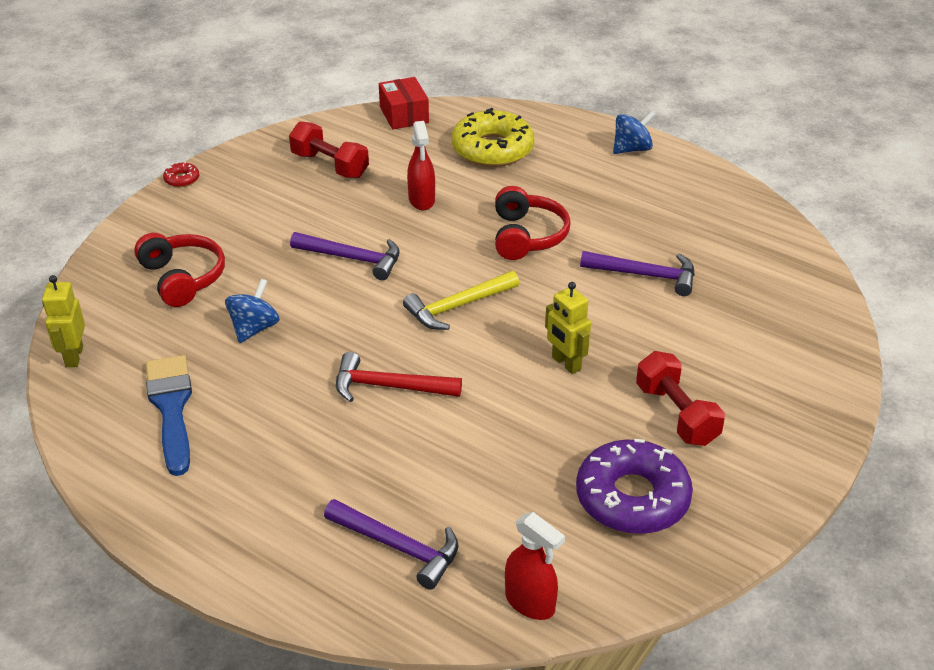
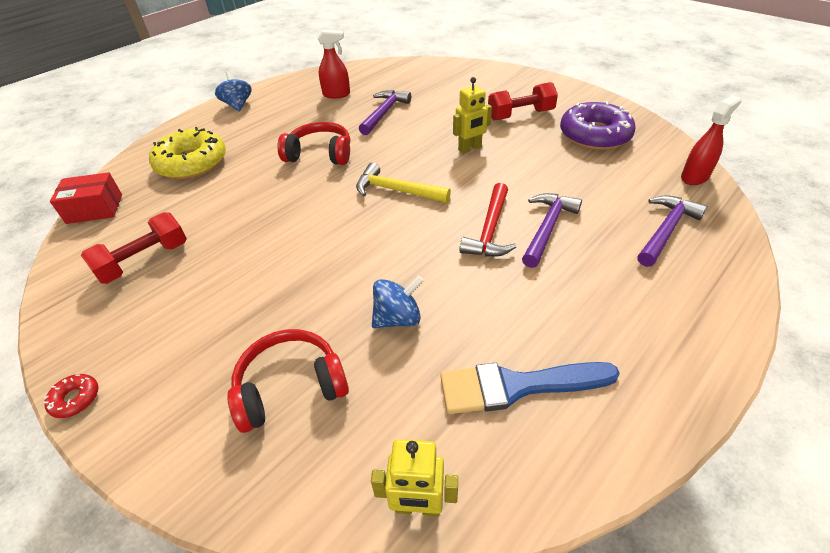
camera: 80 degrees left, 5 degrees up
(254, 328) = (397, 318): blue spinning top -> blue spinning top turned 120 degrees clockwise
(352, 258) = (310, 247): purple hammer -> purple hammer (547, 228)
(421, 200) = (242, 203): red spray bottle -> red spray bottle (336, 94)
(458, 306) = (396, 191): yellow hammer -> yellow hammer turned 135 degrees clockwise

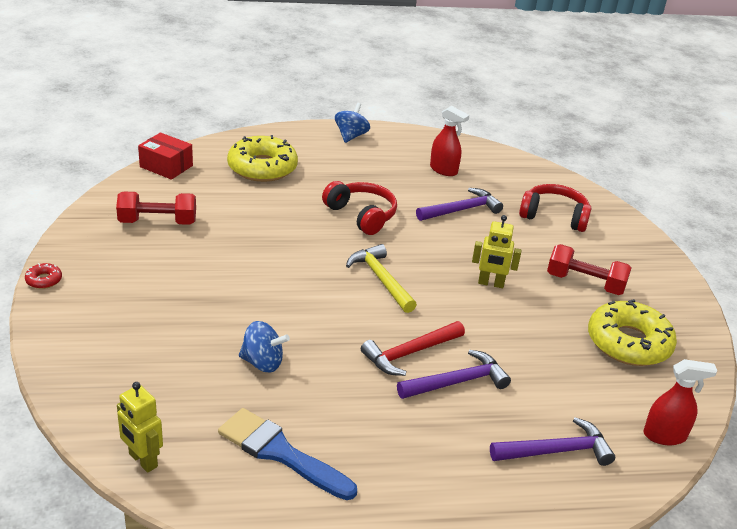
camera: 35 degrees right, 10 degrees down
(290, 387) = (152, 354): red headphones -> red headphones (554, 216)
(594, 135) = (628, 343): purple donut -> yellow donut

